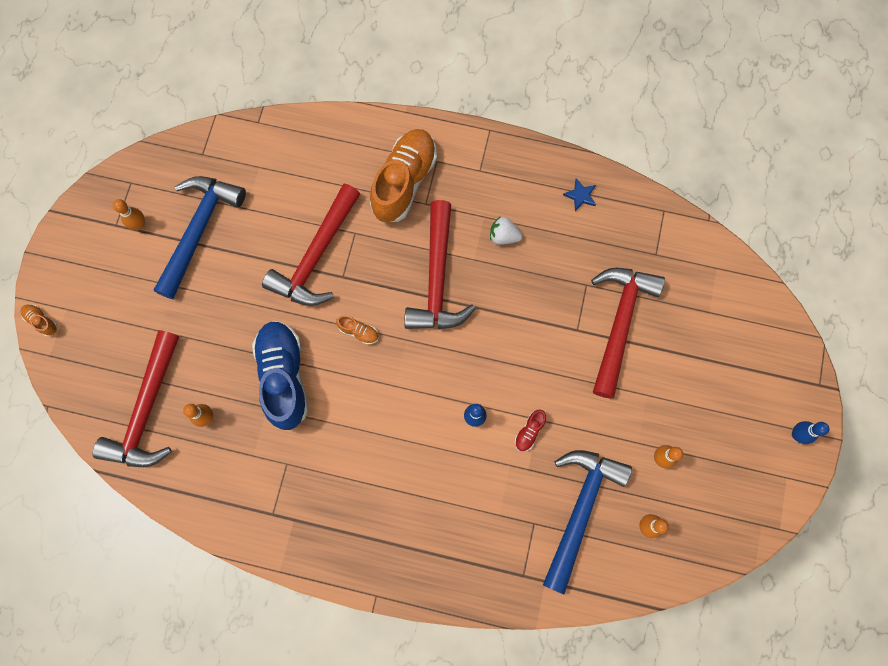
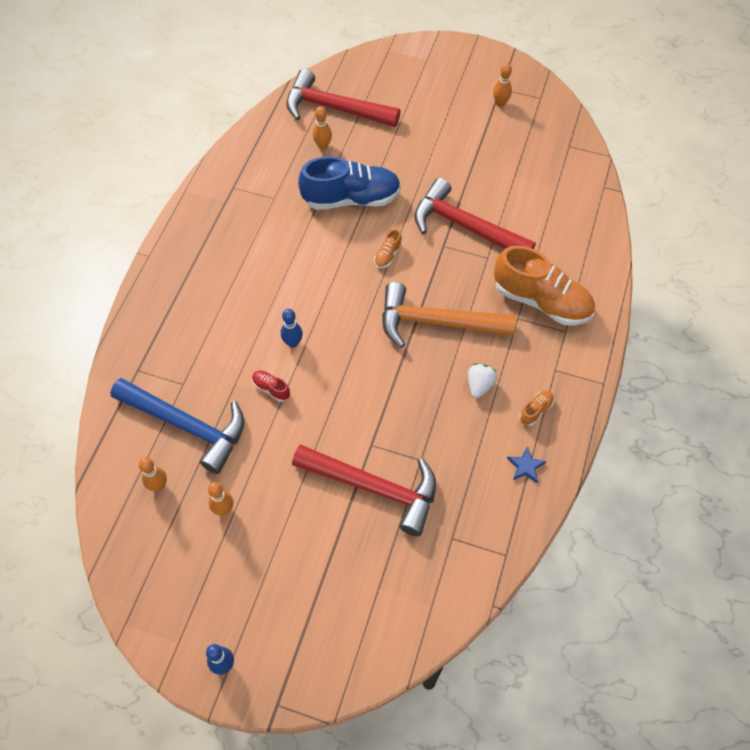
camera: 95 degrees right, 15 degrees down
(42, 321) = (417, 45): orange shoe -> orange shoe (535, 411)
(199, 230) = (494, 143): blue hammer -> none
(437, 279) = (436, 322): red hammer -> orange hammer

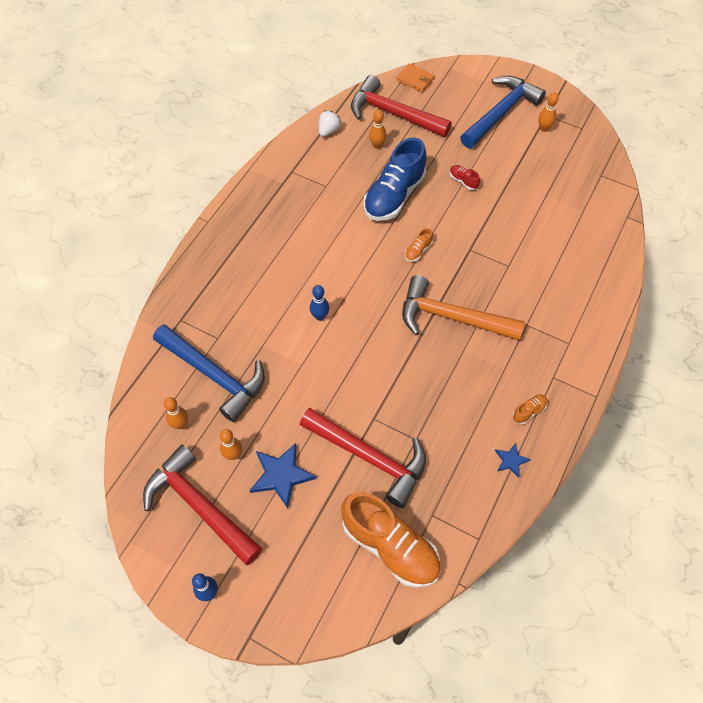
camera: 10 degrees right, 0 degrees up
(271, 389) = (293, 354): red shoe -> red shoe (463, 181)
(281, 523) = (281, 475): none -> blue star
(351, 199) = (394, 196): blue shoe -> blue shoe turned 120 degrees clockwise
(352, 67) = (415, 79): none -> orange wallet
(451, 92) = (501, 113): none -> blue hammer
(465, 226) = (492, 235): red hammer -> red hammer (199, 506)
(479, 385) = (481, 380): white strawberry -> white strawberry (328, 130)
(541, 301) = (551, 312): orange shoe -> orange shoe (390, 546)

